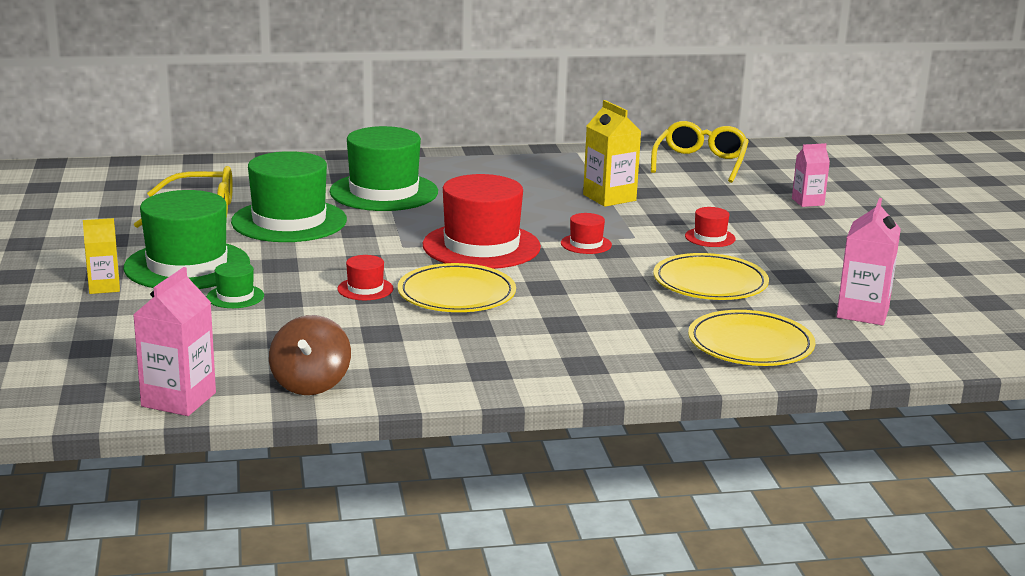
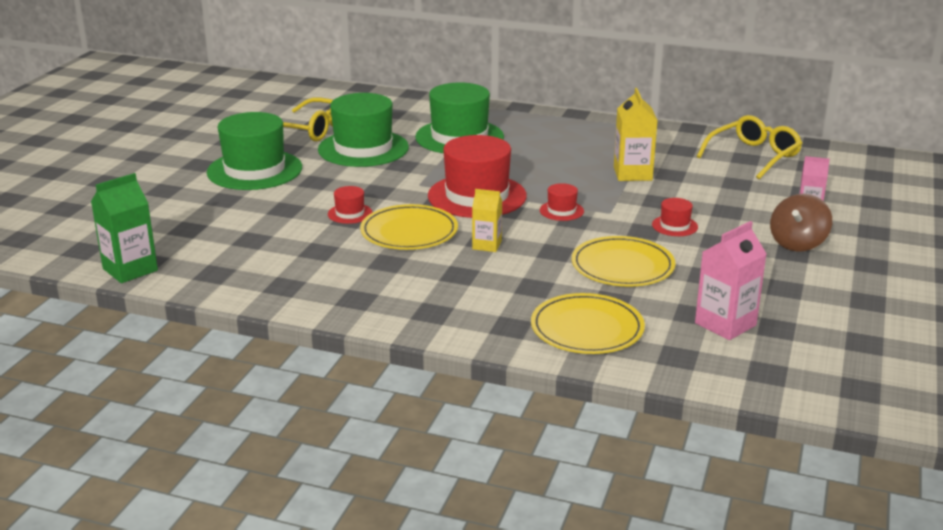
camera: 30 degrees right, 5 degrees up
(104, 287) = (185, 175): yellow carton -> yellow carton (487, 245)
(178, 400) = (130, 270): pink carton -> green carton
(235, 296) = (257, 200): green hat -> none
(310, 383) = (224, 279): brown spinning top -> brown spinning top (797, 243)

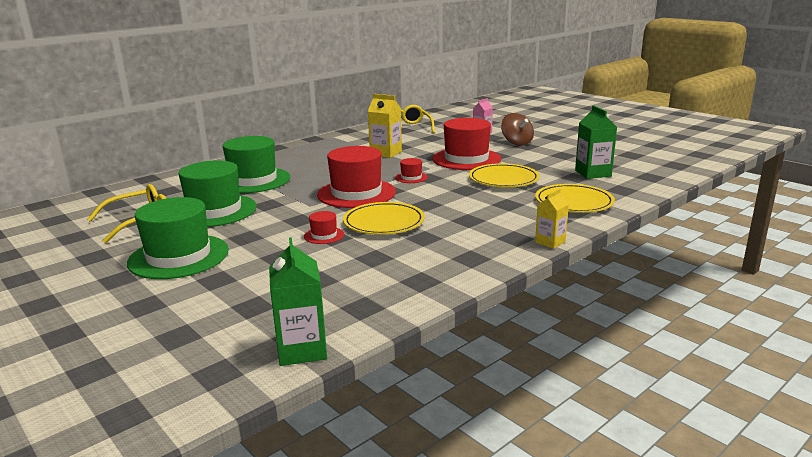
camera: 60 degrees left, 5 degrees down
(487, 245) = (434, 205): yellow carton -> yellow carton (550, 242)
(674, 226) = (466, 159): red hat -> red hat, size x2.28
(725, 324) = (593, 173): pink carton -> green carton

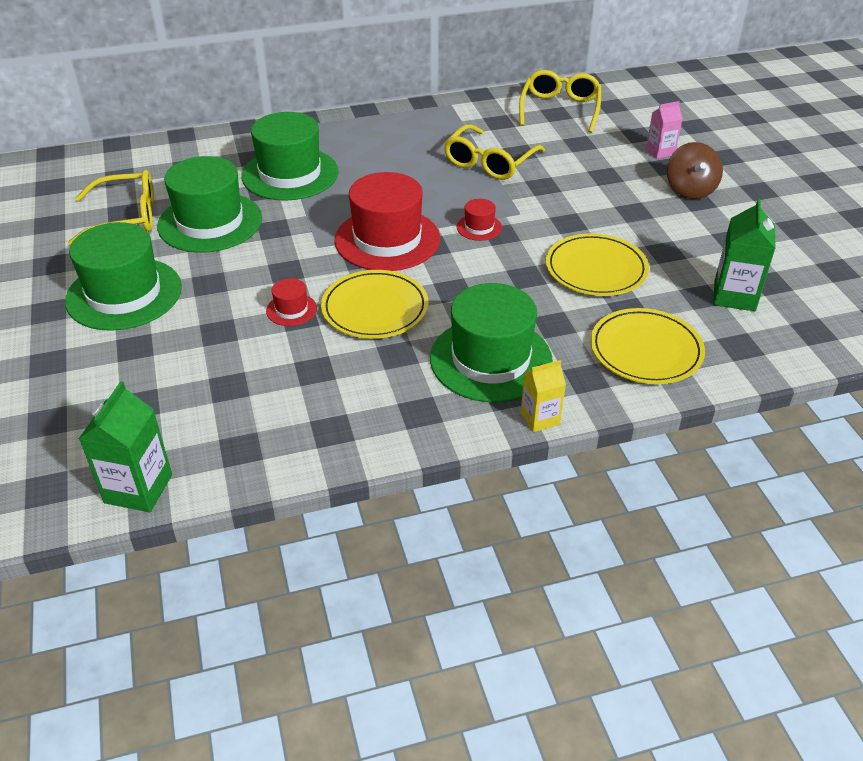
camera: 25 degrees right, 20 degrees up
(386, 153) = (489, 162): yellow carton -> yellow glasses
(466, 159) = (585, 207): red hat -> none
(488, 226) = (491, 359): none -> green hat

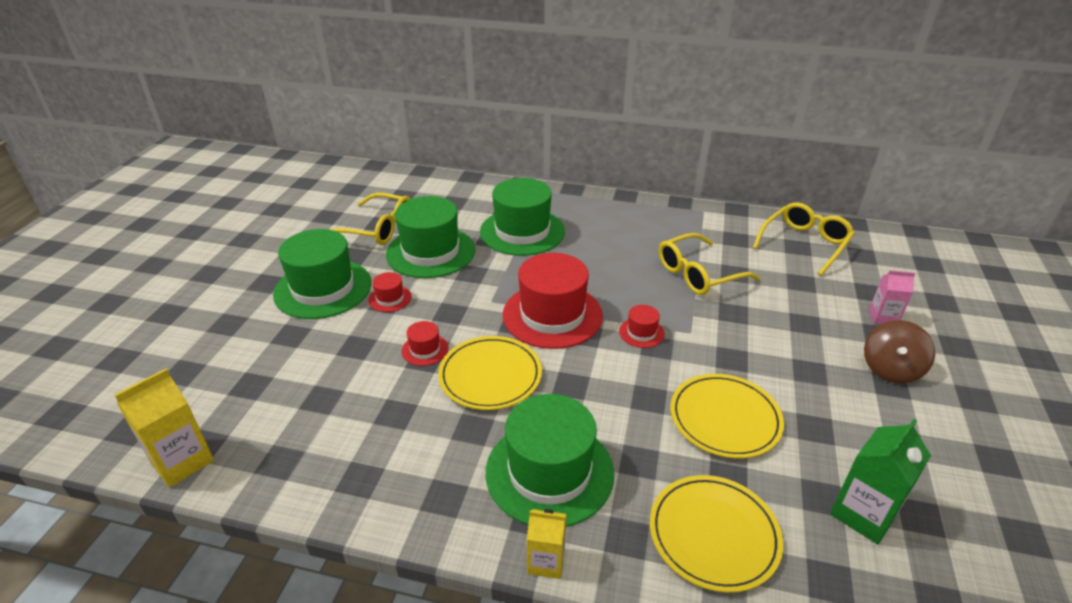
camera: 30 degrees right, 5 degrees down
(138, 489) = (182, 461): green carton -> yellow carton
(209, 278) = (390, 298): none -> red hat

